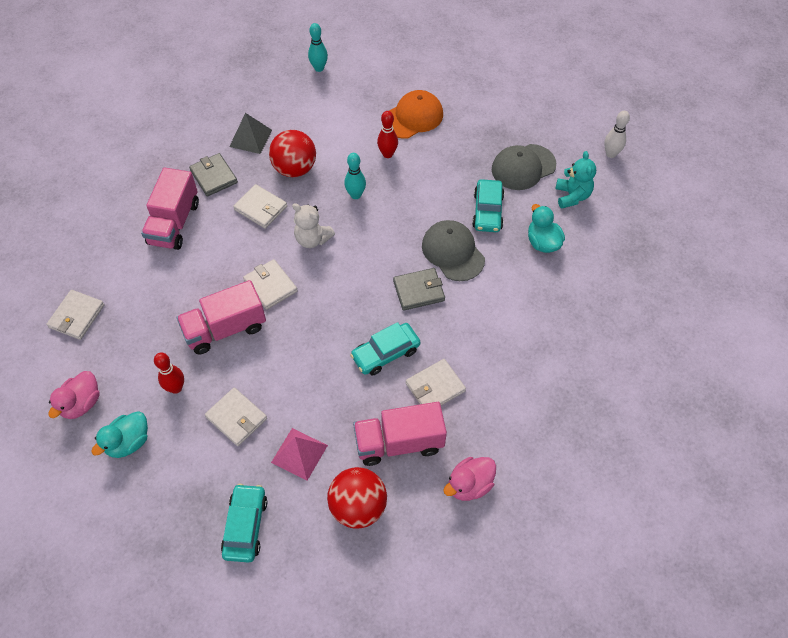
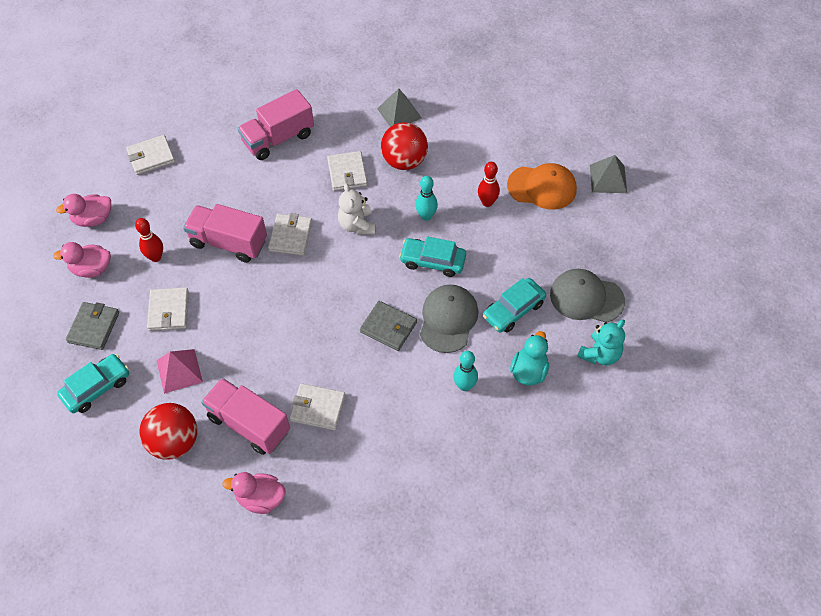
camera: 45 degrees right, 0 degrees up
(128, 442) = (92, 269): turquoise duck -> pink duck
(213, 176) = (341, 123): grey wallet -> grey wallet (93, 327)
(319, 68) = (512, 93): turquoise bowling pin -> turquoise bowling pin (464, 386)
(385, 353) = (312, 353): turquoise car -> turquoise car (432, 261)
(448, 81) = (608, 178): none -> grey pyramid
(611, 154) = (679, 347): white bowling pin -> none

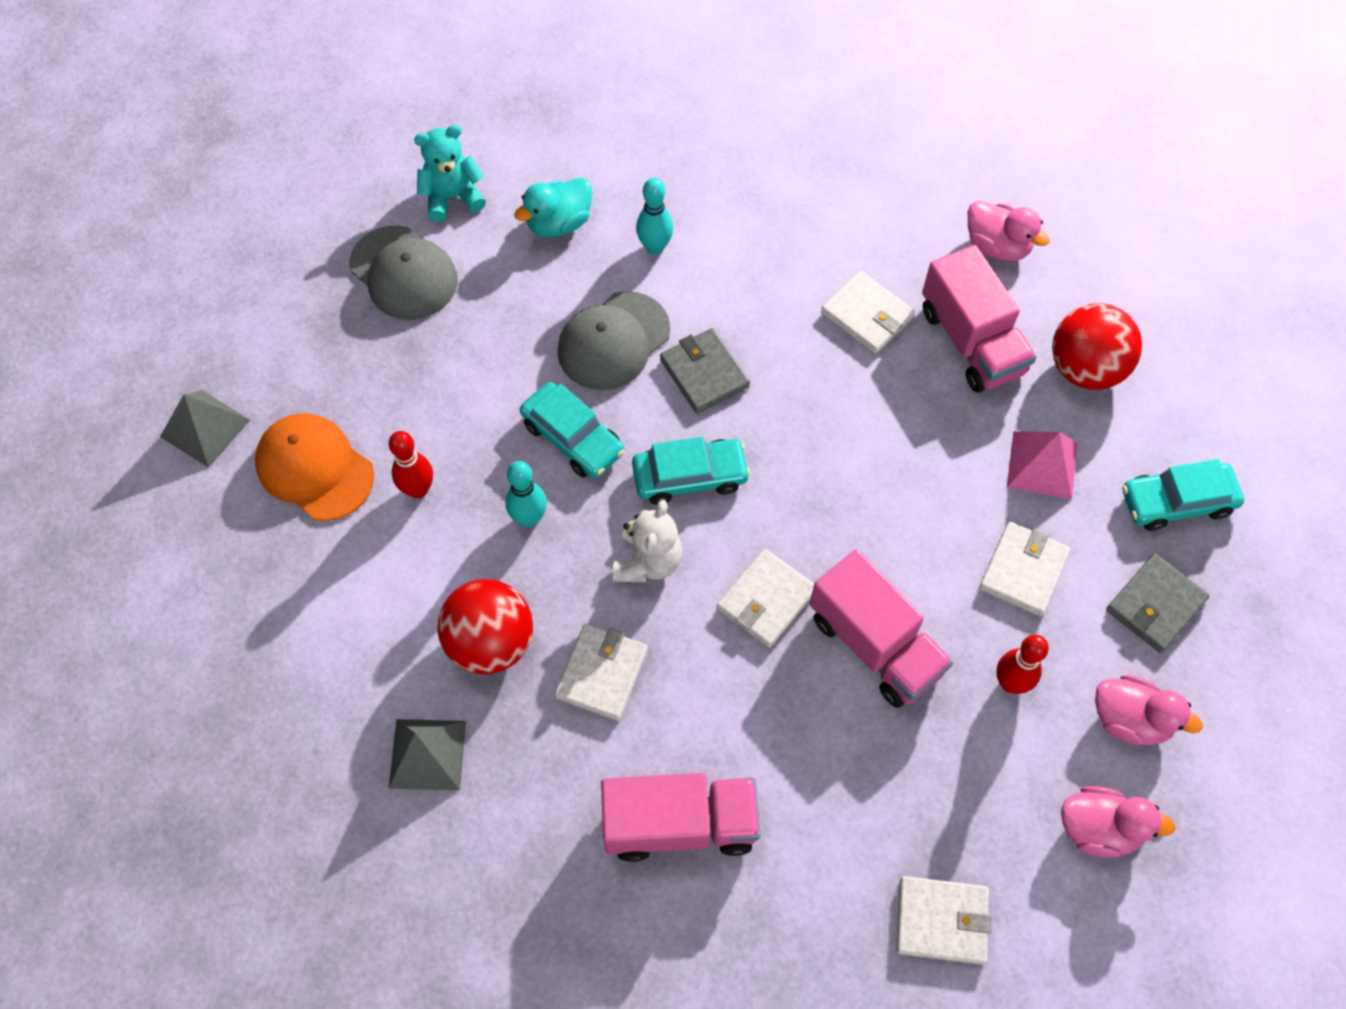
camera: 150 degrees left, 5 degrees up
(513, 310) = (514, 308): turquoise car -> turquoise car (690, 476)

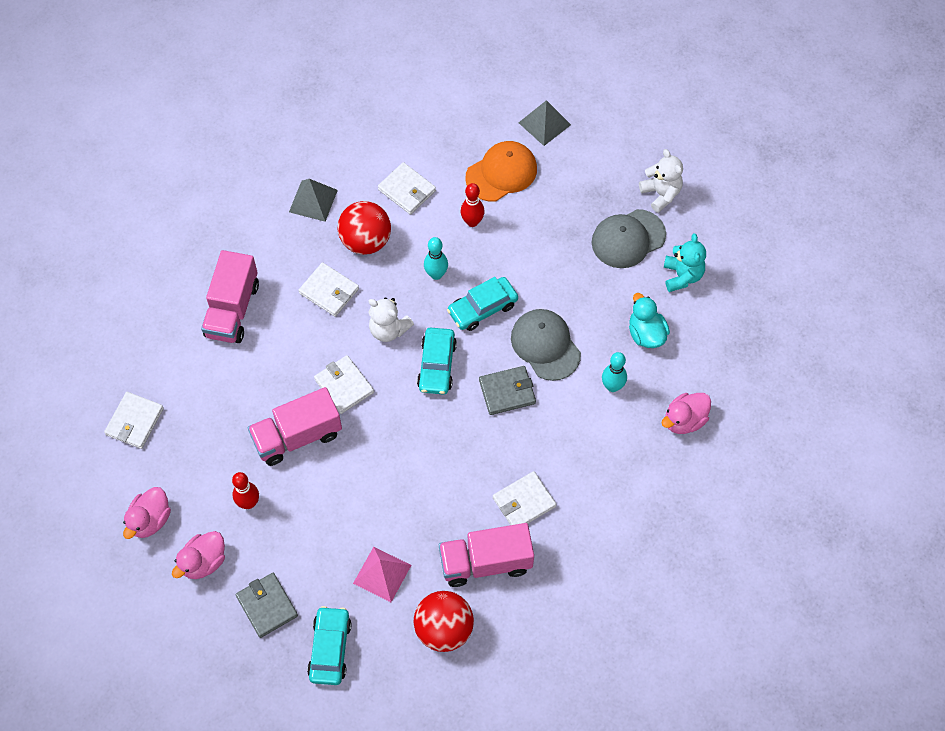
camera: 105 degrees right, 0 degrees up
(314, 247) = (661, 194): none -> white teddy bear
(997, 246) = (558, 607): pink duck -> pink duck (684, 420)
(1023, 571) = (315, 536): white wallet -> white wallet (407, 190)

